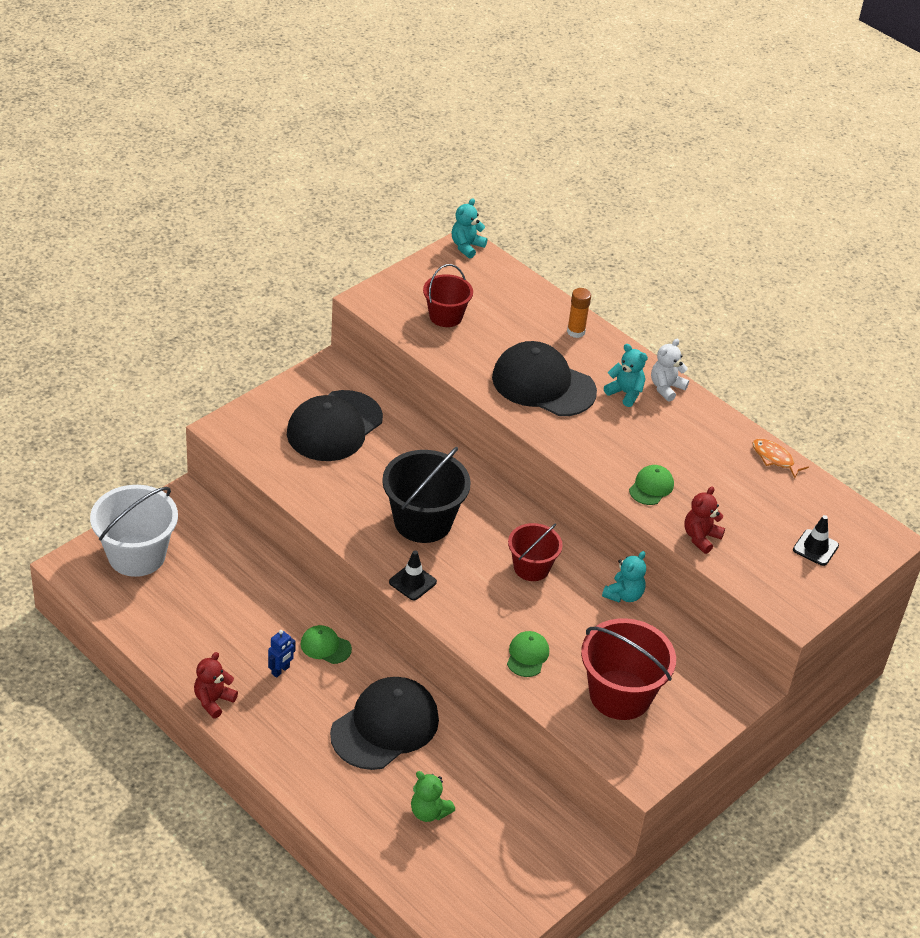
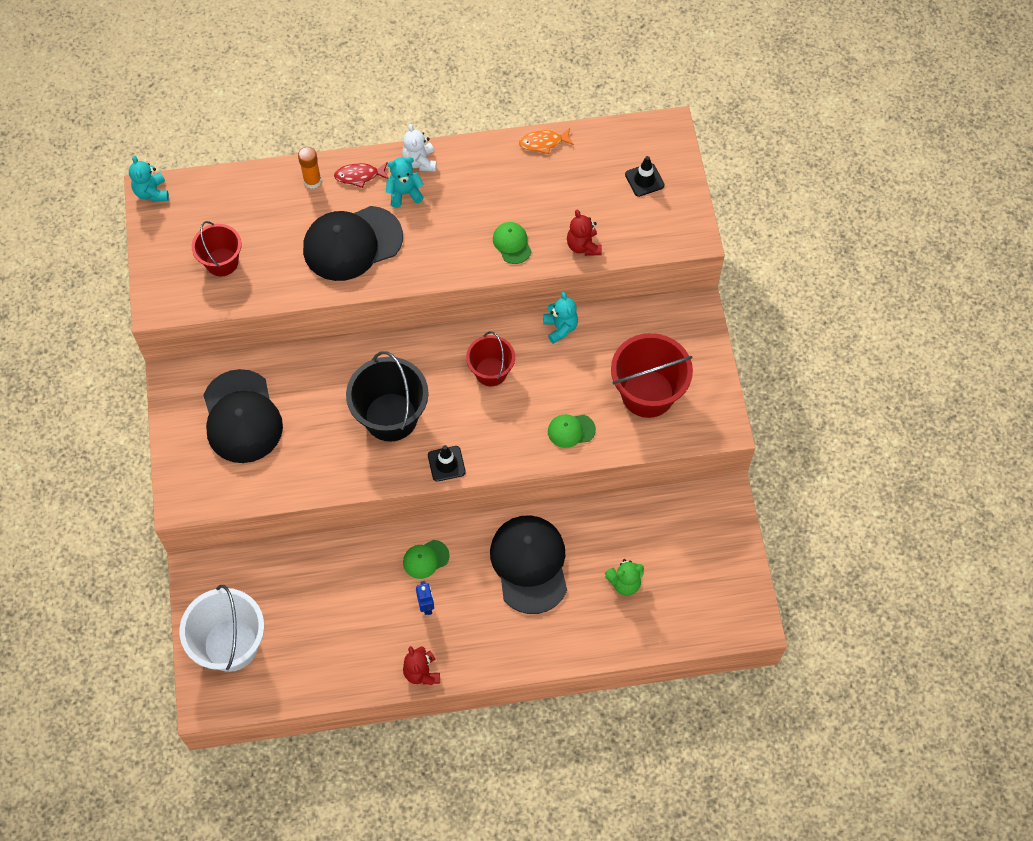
camera: 50 degrees left, 20 degrees up
(527, 655) = (571, 430): green cap -> green cap turned 60 degrees counterclockwise
(611, 357) = (359, 176): none -> red fish

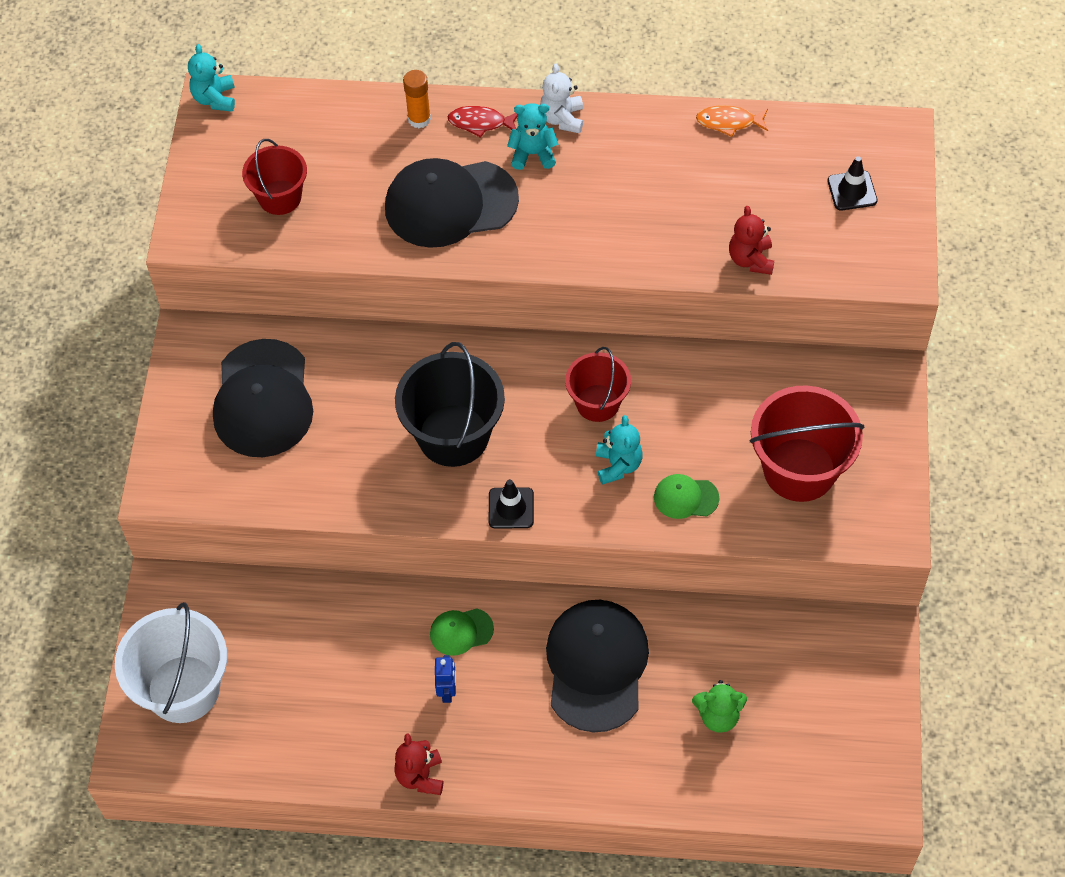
camera: 15 degrees right, 5 degrees down
(512, 243) = (657, 240): green cap -> none
(560, 328) = (702, 364): turquoise teddy bear -> turquoise teddy bear (618, 465)

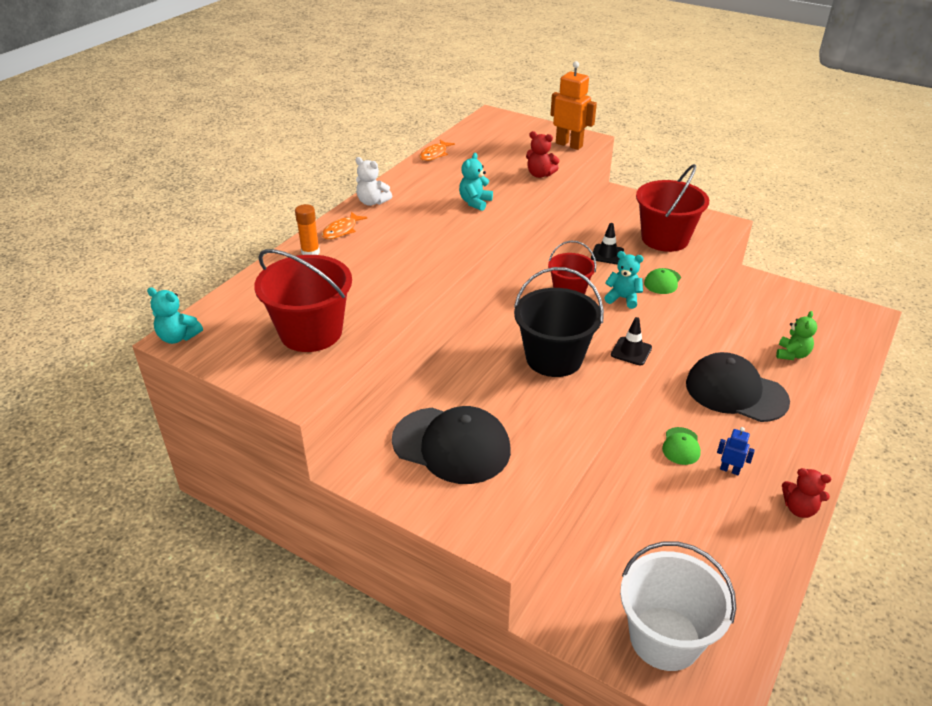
camera: 65 degrees left, 20 degrees down
(280, 197) = (311, 332): red bucket -> red bucket, size x1.63
(450, 204) = (396, 260): black cap -> none
(480, 123) = (341, 230): red fish -> orange fish
(533, 154) = (388, 219): turquoise teddy bear -> turquoise teddy bear (475, 202)
(852, 191) = (518, 136): black traffic cone -> black traffic cone (607, 254)
(867, 260) = (569, 145): none -> orange robot

